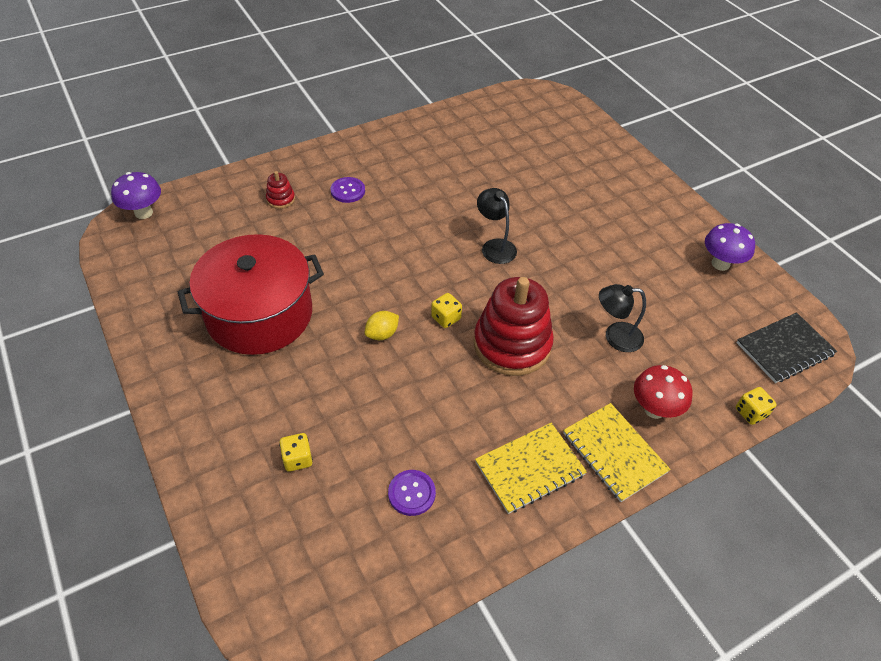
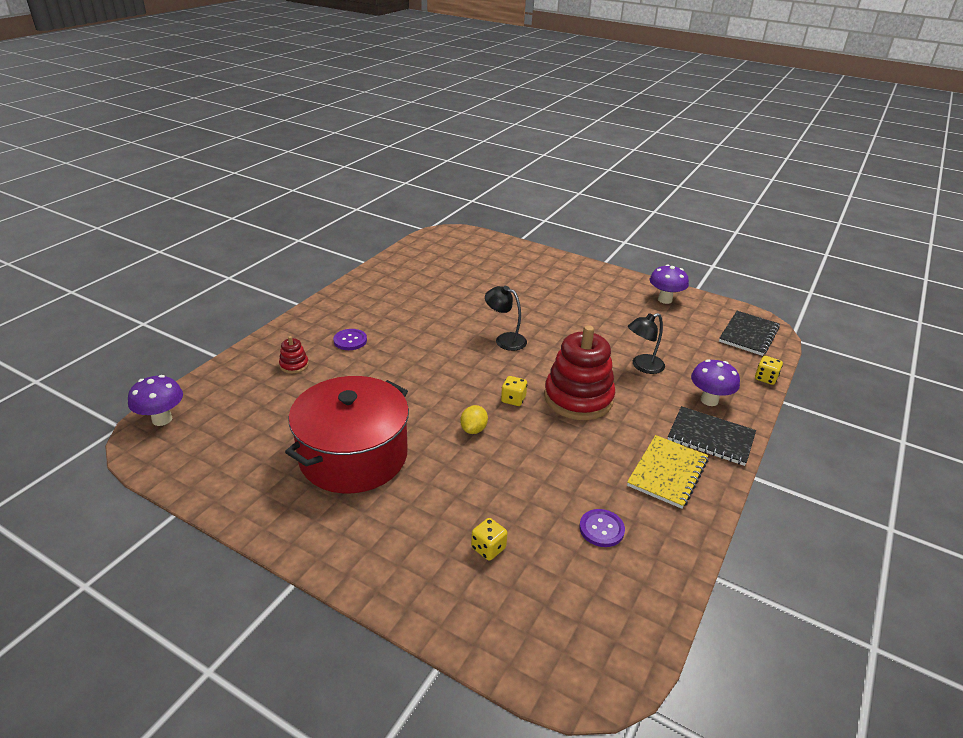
camera: 30 degrees left, 15 degrees down
(614, 452) = (711, 437): yellow notebook -> black notebook
(654, 409) = (709, 400): red mushroom -> purple mushroom

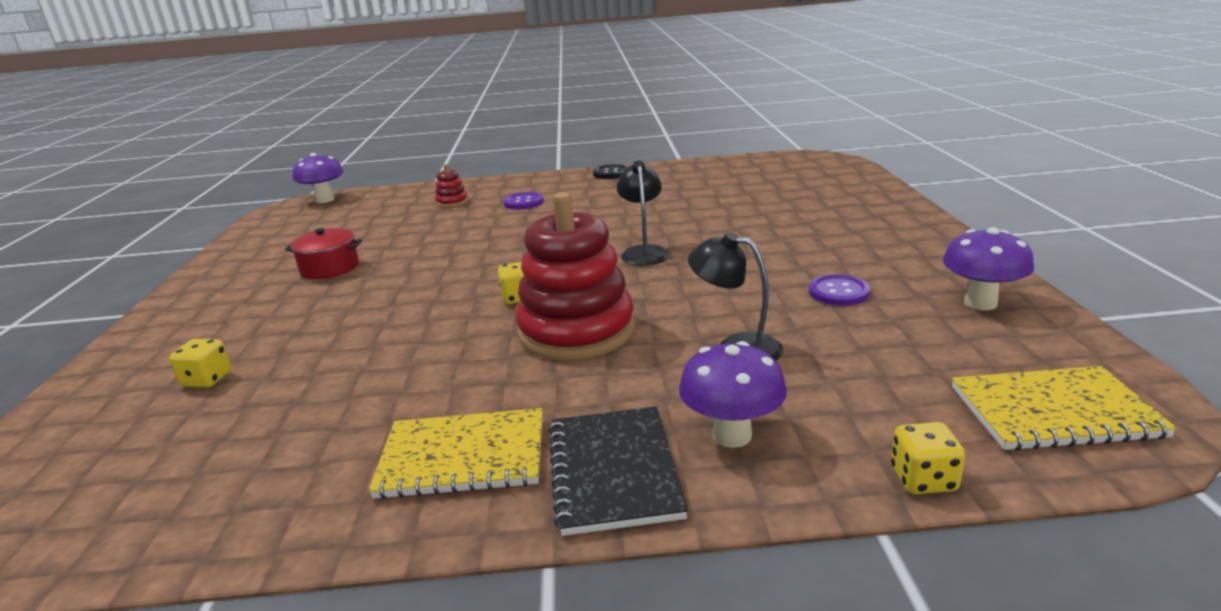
camera: 60 degrees right, 10 degrees down
(350, 291) = (611, 173): none -> black button
(353, 456) = (330, 268): red pot -> red pot, size x0.45
(473, 429) = (431, 299): yellow lemon -> none
(601, 529) = (281, 442): purple button -> purple button (838, 292)
(748, 334) = (1054, 411): black notebook -> yellow notebook

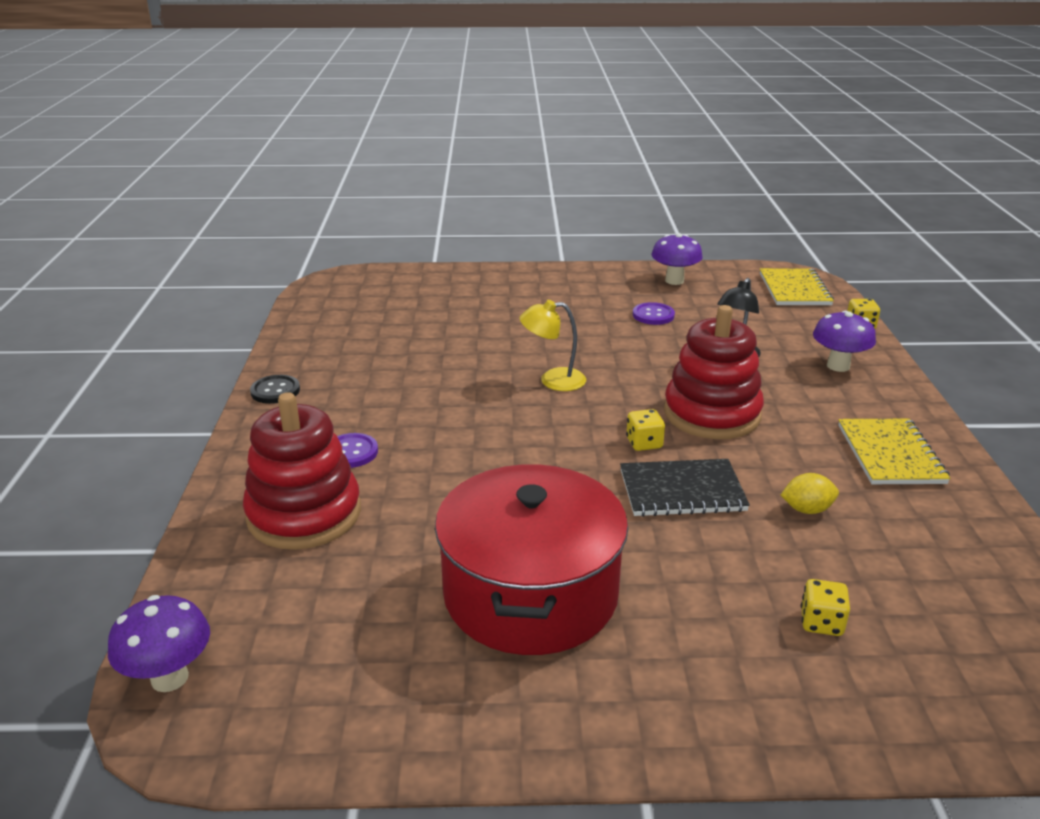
camera: 90 degrees left, 5 degrees up
(330, 268) = (531, 594): red pot -> red pot, size x2.22
(370, 382) = (807, 509): none -> yellow lemon
(452, 202) = (304, 514): red stacking toy -> red stacking toy, size x2.35
(613, 471) = (884, 402): black notebook -> black notebook (682, 490)
(644, 252) = (553, 380): black lamp -> yellow lamp

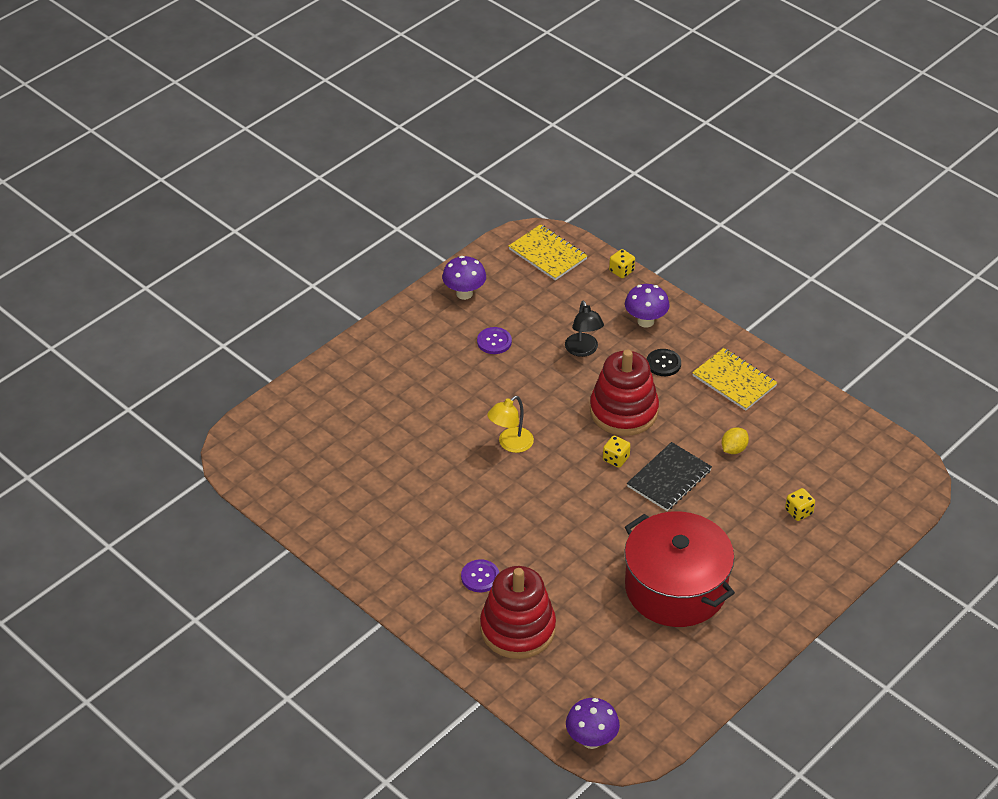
camera: 45 degrees left, 15 degrees up
(275, 391) = (366, 569): black button -> black button (663, 363)

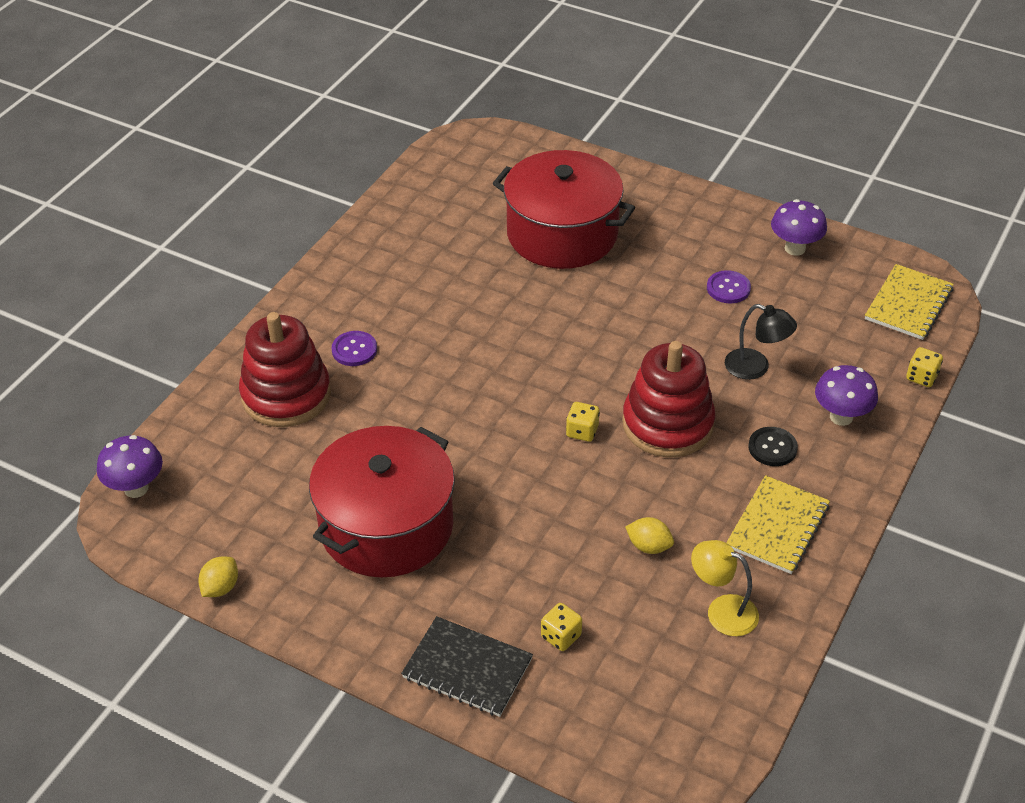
camera: 75 degrees right, 0 degrees up
(390, 420) = (562, 234): none -> red pot
(510, 444) = (567, 334): yellow lamp -> yellow lamp (722, 611)
(583, 350) = (755, 368): black lamp -> black lamp turned 120 degrees counterclockwise
(669, 478) = (569, 488): black notebook -> black notebook (467, 668)
(709, 695) = (220, 587): none -> yellow lemon

